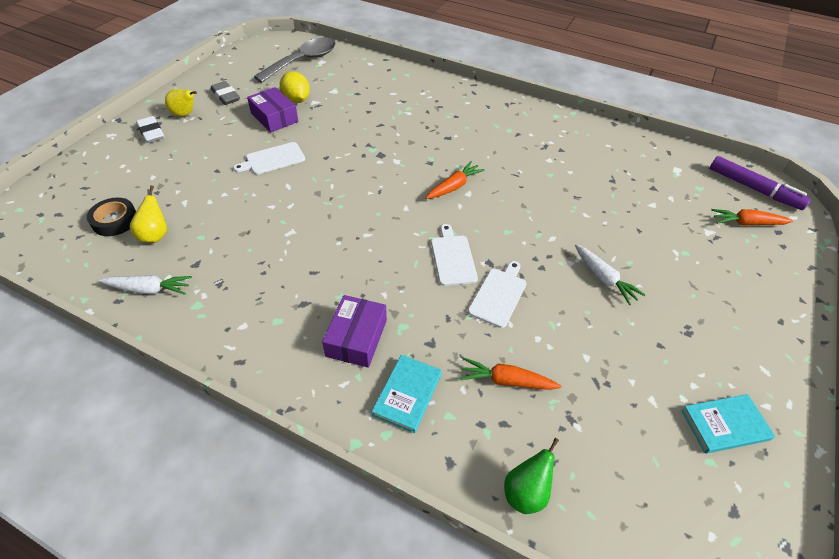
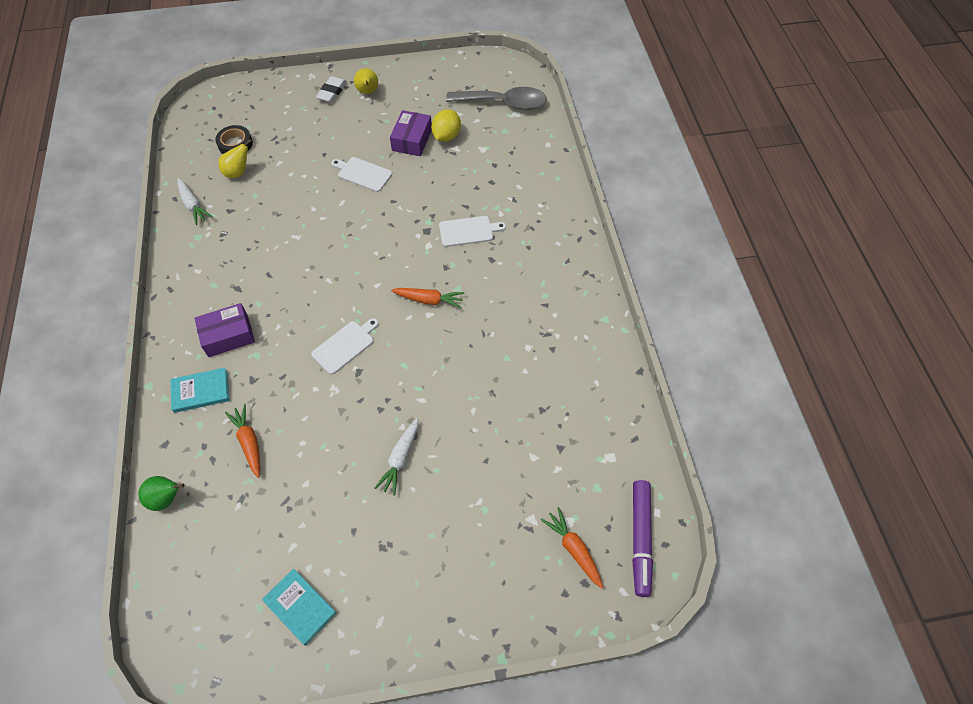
camera: 55 degrees right, 10 degrees up
(226, 96) = (411, 95): grey eraser -> none
(499, 295) = (328, 396): white cutting board -> white cutting board (468, 231)

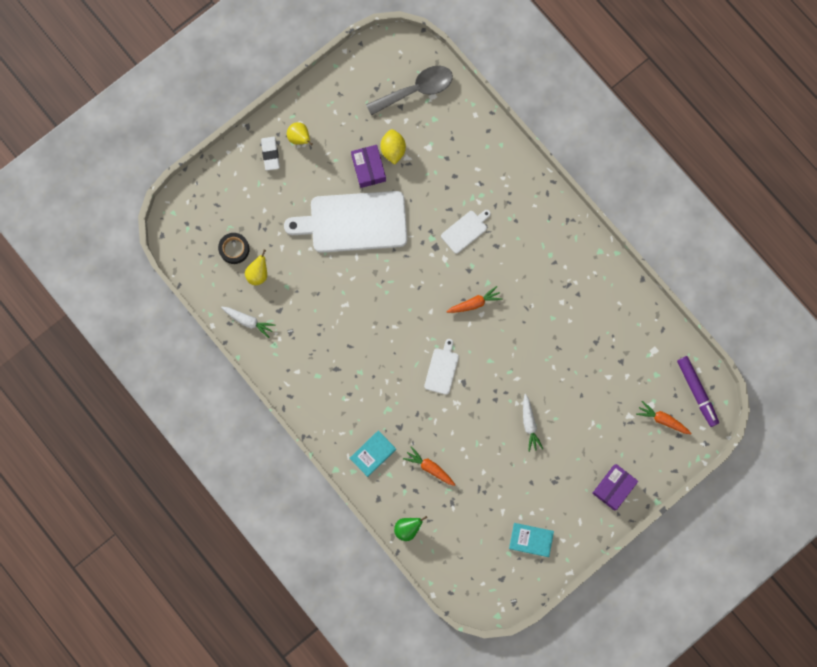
camera: 30 degrees left, 20 degrees up
(228, 335) = (359, 406): purple box -> purple box (613, 487)
(363, 174) = (353, 222): white cutting board -> white cutting board, size x2.23

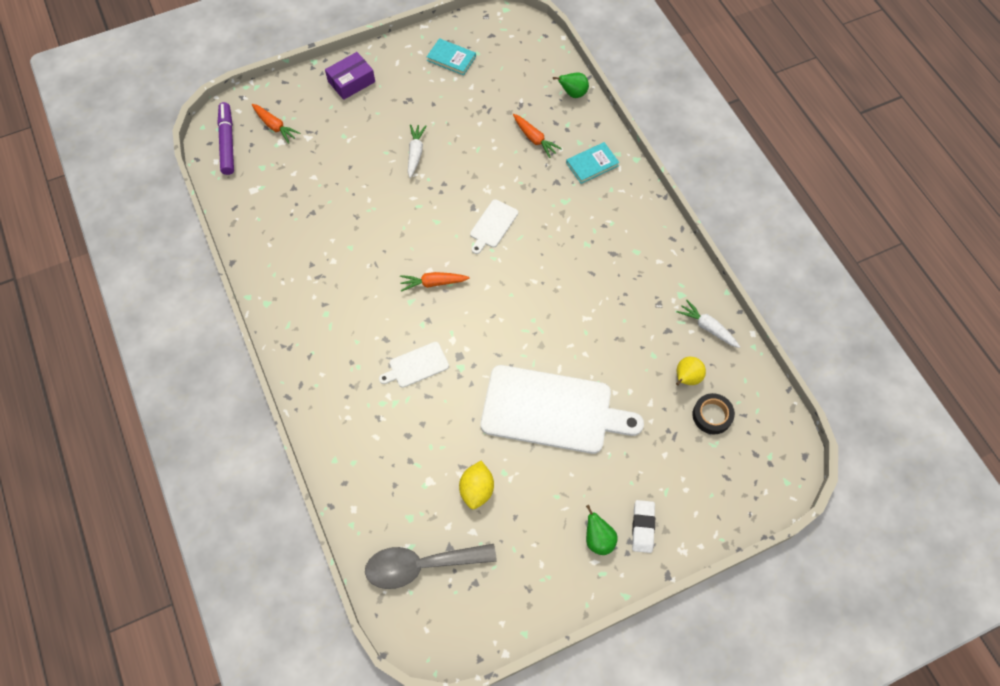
camera: 165 degrees left, 15 degrees down
(300, 138) = (598, 539): yellow pear -> green pear
(368, 168) = (515, 473): purple box -> none

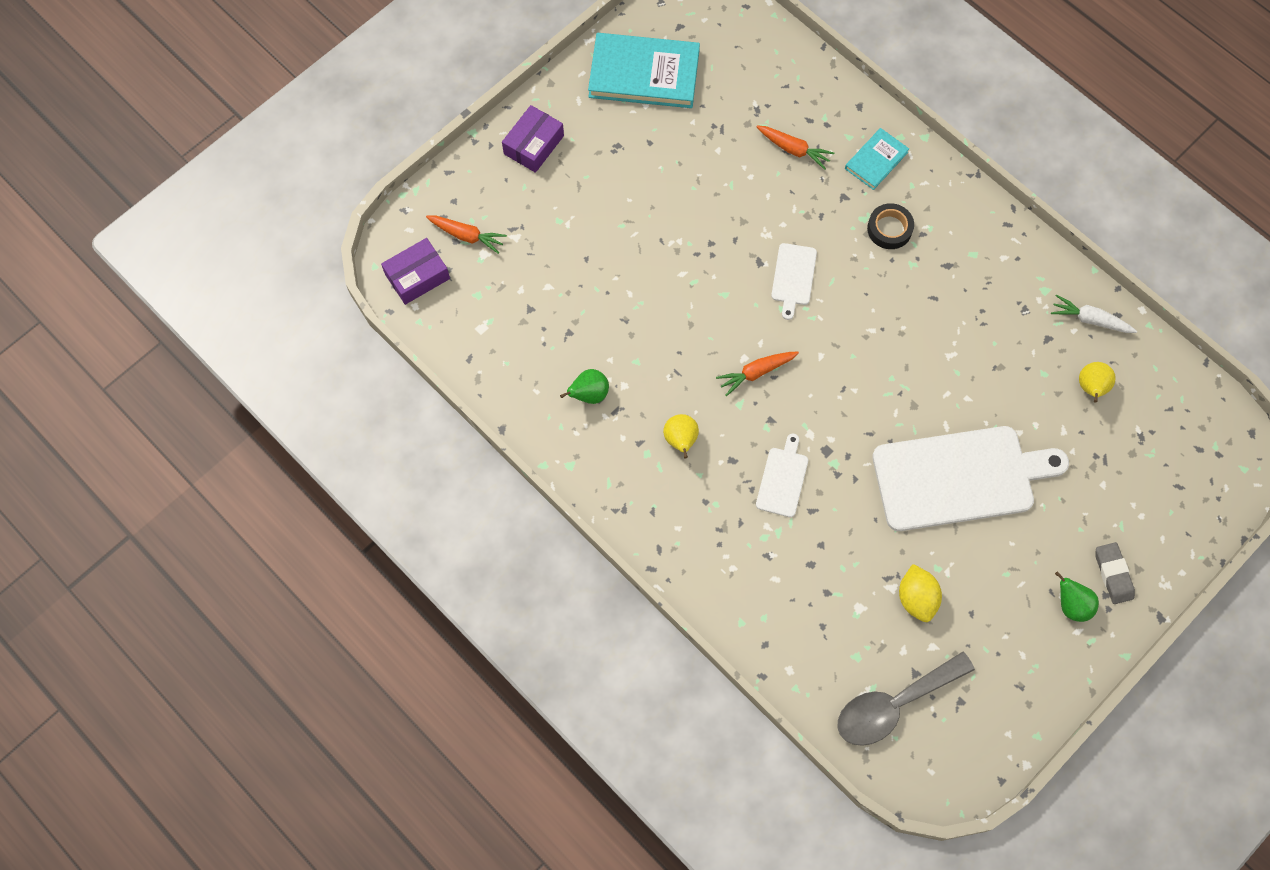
camera: 20 degrees left, 5 degrees up
(227, 142) = (417, 276): purple marker -> purple box
(354, 312) = (681, 440): none -> yellow pear
(415, 153) = (658, 214): white carrot -> none
(416, 365) = (783, 479): white cutting board -> white cutting board turned 150 degrees clockwise
(451, 58) = (644, 74): turquoise book -> turquoise book, size x1.88
(573, 93) = (814, 74): green pear -> green pear (589, 394)
(642, 527) = (1113, 574): white eraser -> grey eraser
(712, 415) = (1136, 421): black tape -> black tape (889, 229)

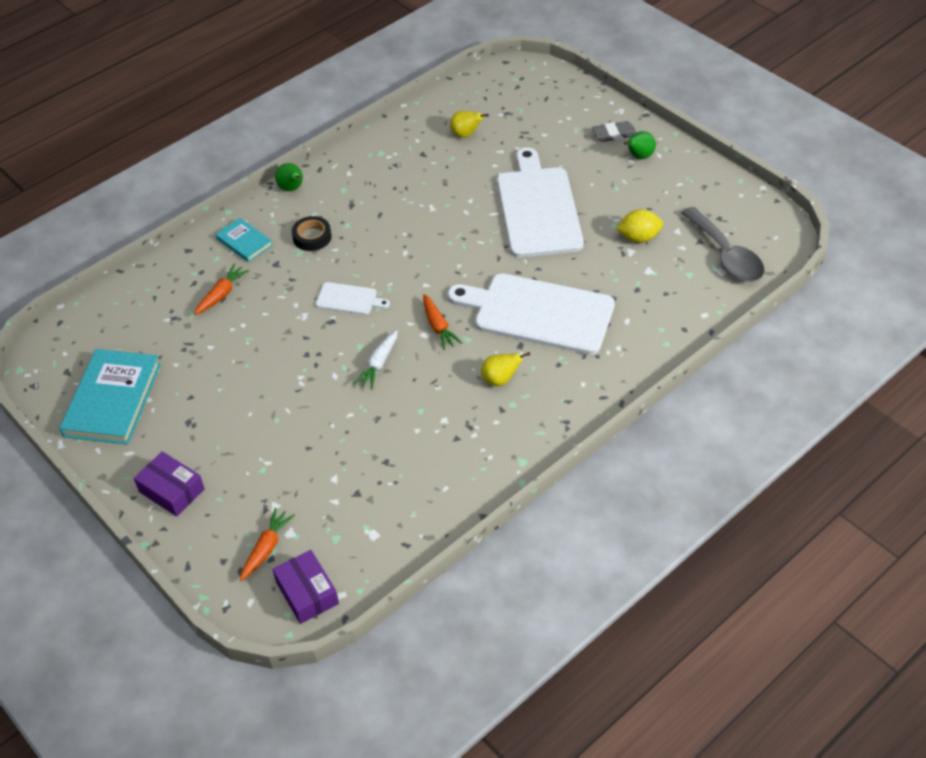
camera: 85 degrees left, 20 degrees down
(589, 394) = (451, 446): green pear -> green pear (292, 188)
(783, 479) = (538, 313): white cutting board -> white cutting board, size x2.23
(1089, 319) = (409, 131): white carrot -> white carrot (378, 364)

